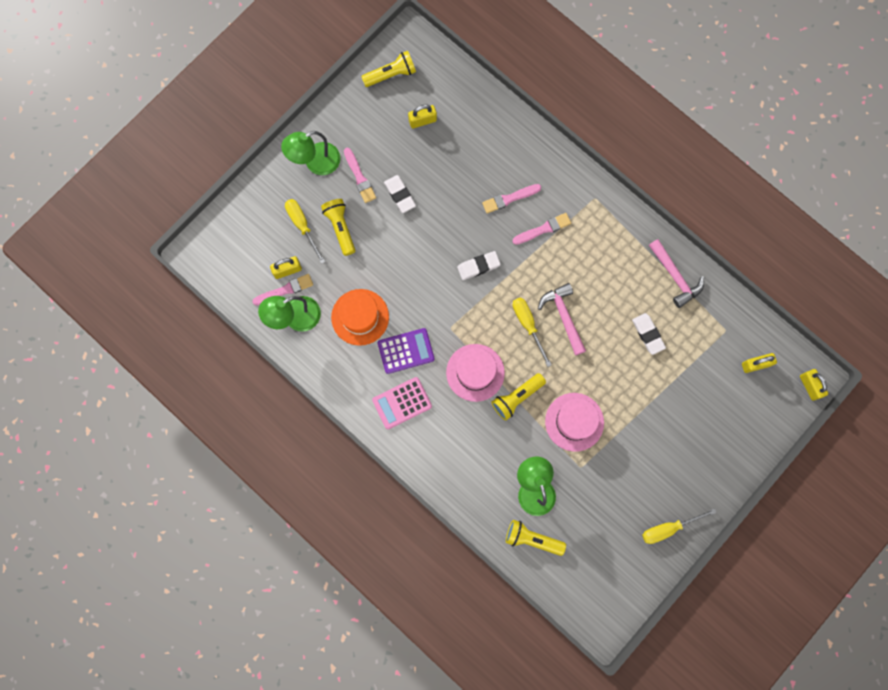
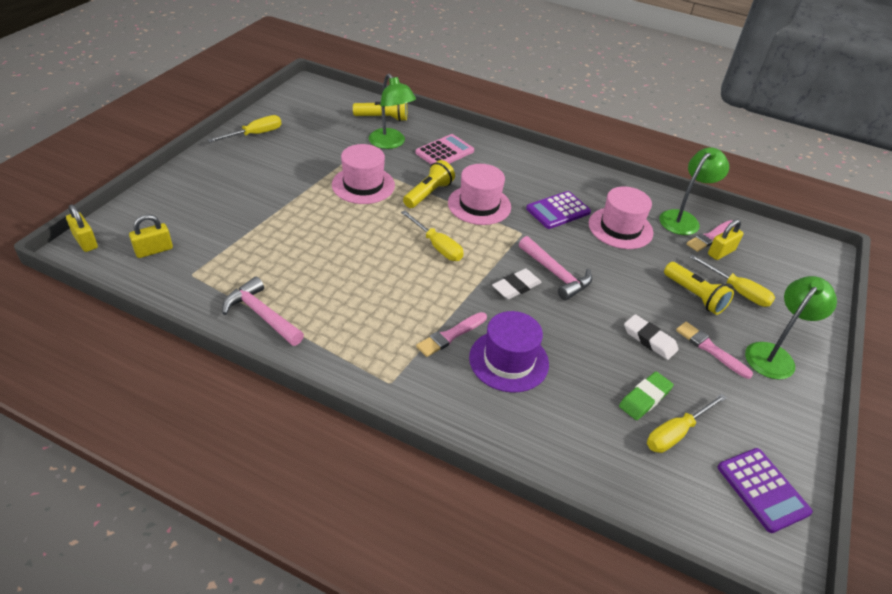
camera: 160 degrees right, 35 degrees down
(360, 317) = (620, 228): orange hat -> pink hat
(391, 74) = (762, 490): yellow flashlight -> purple calculator
(402, 403) = (540, 177): pink calculator -> pink calculator (444, 152)
(422, 121) = (676, 433): yellow padlock -> yellow screwdriver
(429, 149) = (645, 398): none -> green eraser
(509, 198) = (508, 360): pink brush -> purple hat
(563, 316) = (398, 259): pink hammer -> pink hammer (556, 274)
(648, 334) = (292, 258): white eraser -> none

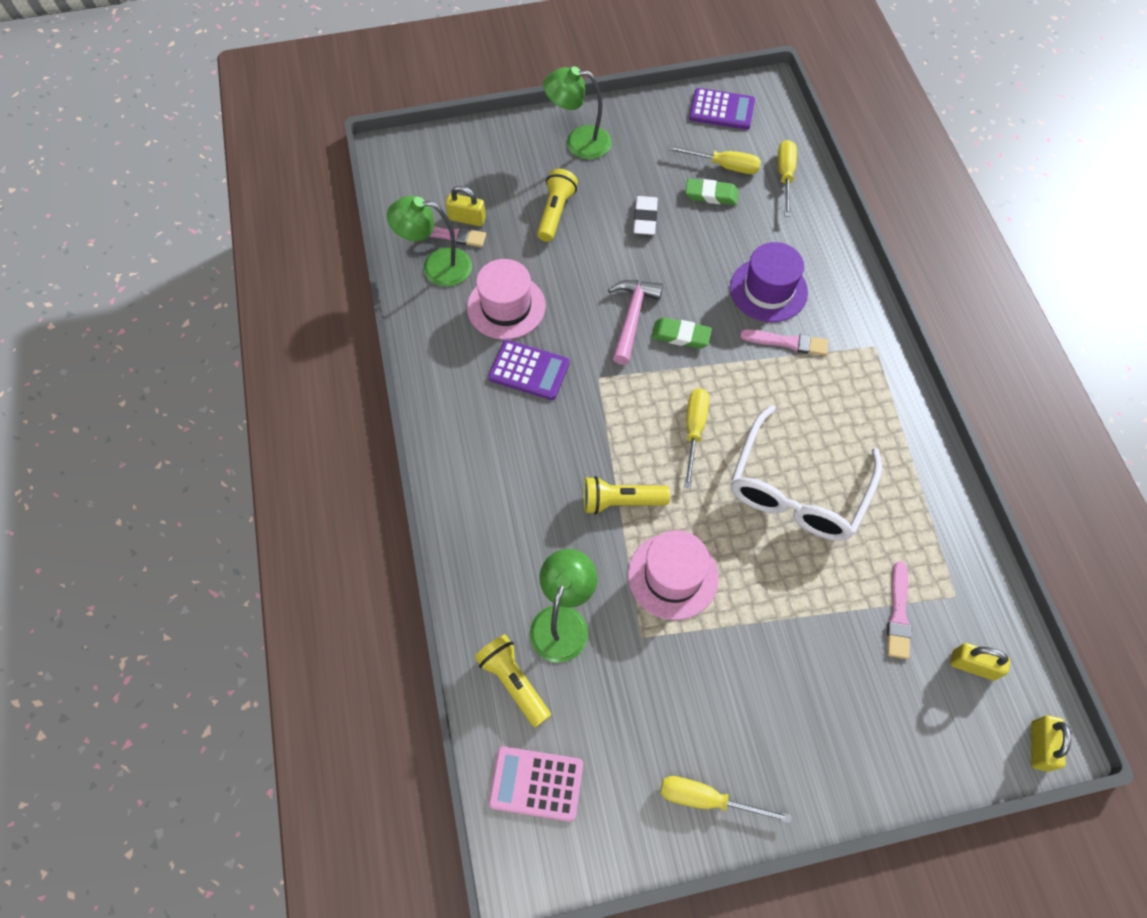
camera: 125 degrees left, 20 degrees up
(261, 315) = (924, 490): pink hammer -> none
(343, 260) = (797, 490): none -> white glasses
(444, 152) = (523, 548): pink calculator -> pink calculator (536, 783)
(479, 205) = (591, 442): pink hat -> none
(516, 287) = (680, 335): white eraser -> green eraser
(710, 349) = (614, 179): pink brush -> pink brush (898, 614)
(737, 291) = (517, 188): yellow screwdriver -> yellow screwdriver (785, 176)
(762, 490) = (721, 110): purple calculator -> purple calculator turned 75 degrees clockwise

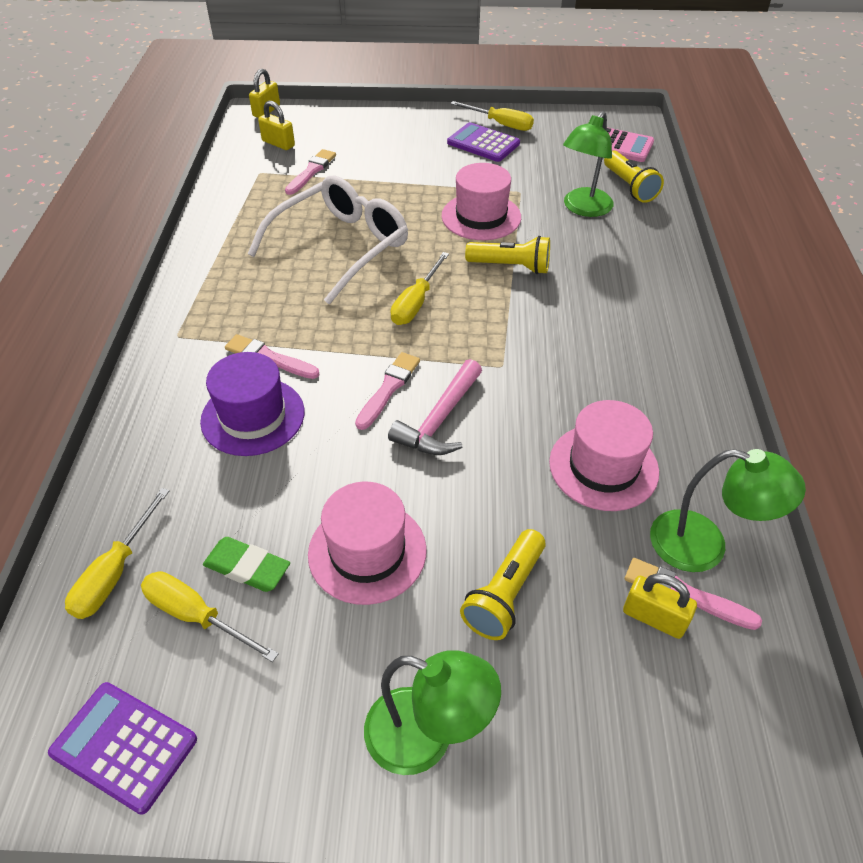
camera: 165 degrees left, 15 degrees down
(529, 370) = (583, 388): purple calculator -> purple calculator (483, 143)
(645, 218) = (367, 552): white eraser -> pink hat
(680, 335) = (388, 388): green eraser -> pink brush

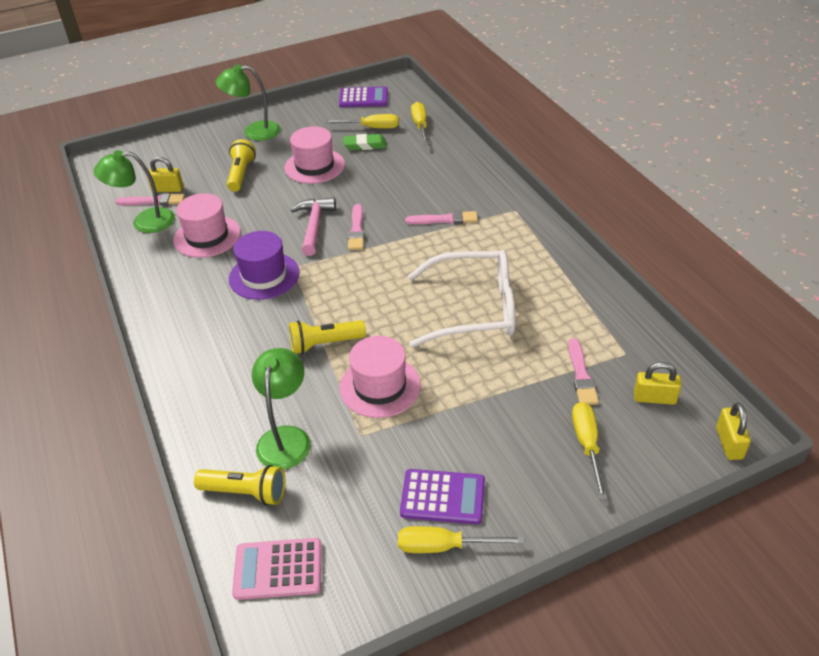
camera: 155 degrees right, 5 degrees down
(253, 416) = (422, 191): purple hat -> purple hat (264, 276)
(341, 246) = (475, 309): white glasses -> white glasses turned 105 degrees counterclockwise
(416, 303) = (379, 286): yellow screwdriver -> yellow screwdriver (587, 445)
(629, 187) = (246, 492): yellow flashlight -> yellow flashlight turned 150 degrees clockwise

